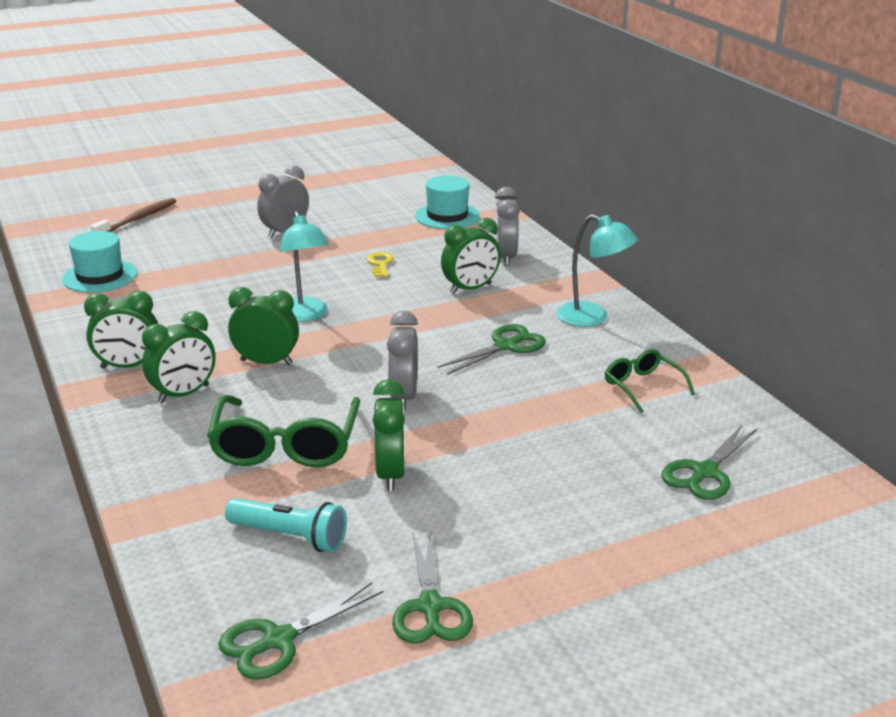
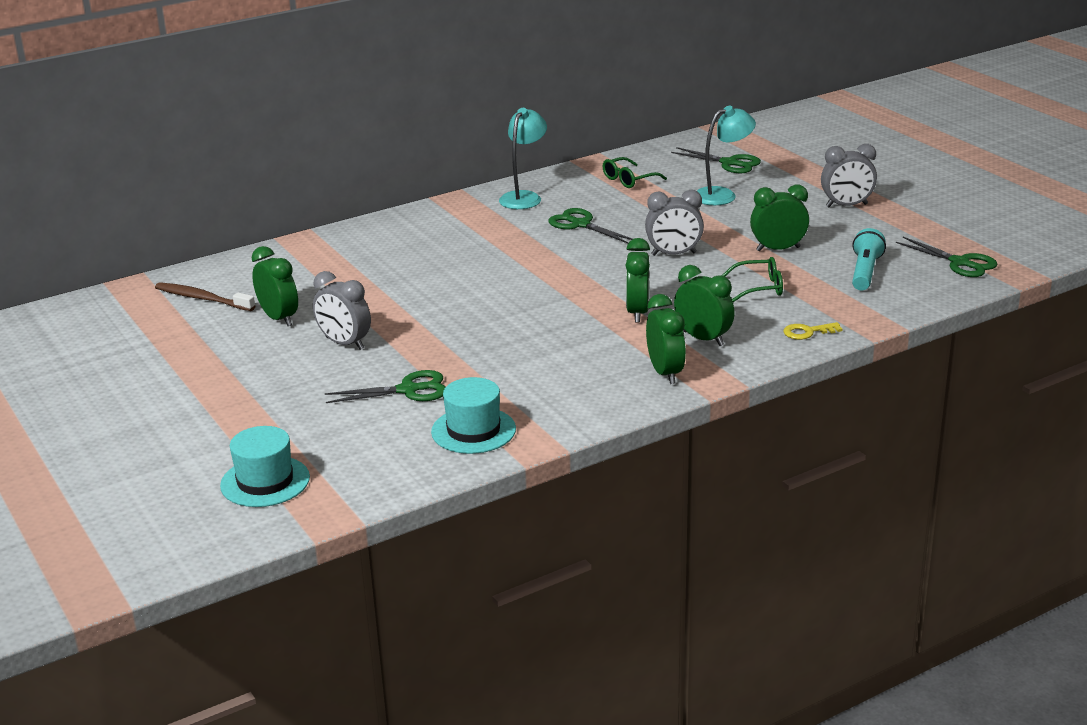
camera: 95 degrees left, 0 degrees up
(138, 219) = (302, 442): brown toothbrush -> brown toothbrush (202, 299)
(286, 445) = (759, 287): green glasses -> green glasses, size x0.56
(305, 315) = (545, 307): turquoise lamp -> turquoise lamp (722, 195)
(380, 264) = (427, 286): yellow key -> yellow key (807, 332)
(430, 607) = (904, 227): green scissors -> green scissors (408, 390)
(447, 216) = (304, 265): turquoise hat -> turquoise hat (265, 481)
(470, 289) = (477, 243): green clock -> green clock (279, 318)
(505, 257) = (407, 234): grey clock -> grey clock (846, 205)

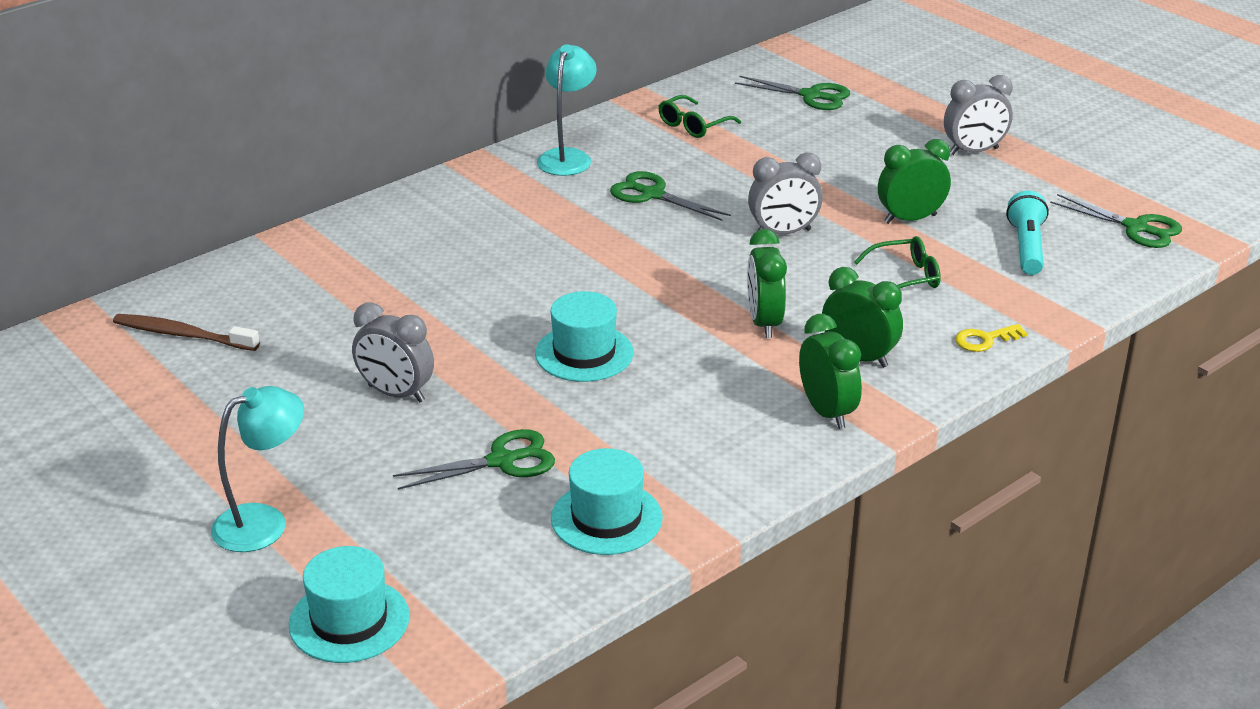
camera: 10 degrees left, 5 degrees up
(279, 318) = (296, 359): green clock -> none
(493, 325) = (584, 353): none -> turquoise hat
(722, 195) = (817, 143): turquoise lamp -> turquoise lamp (264, 522)

